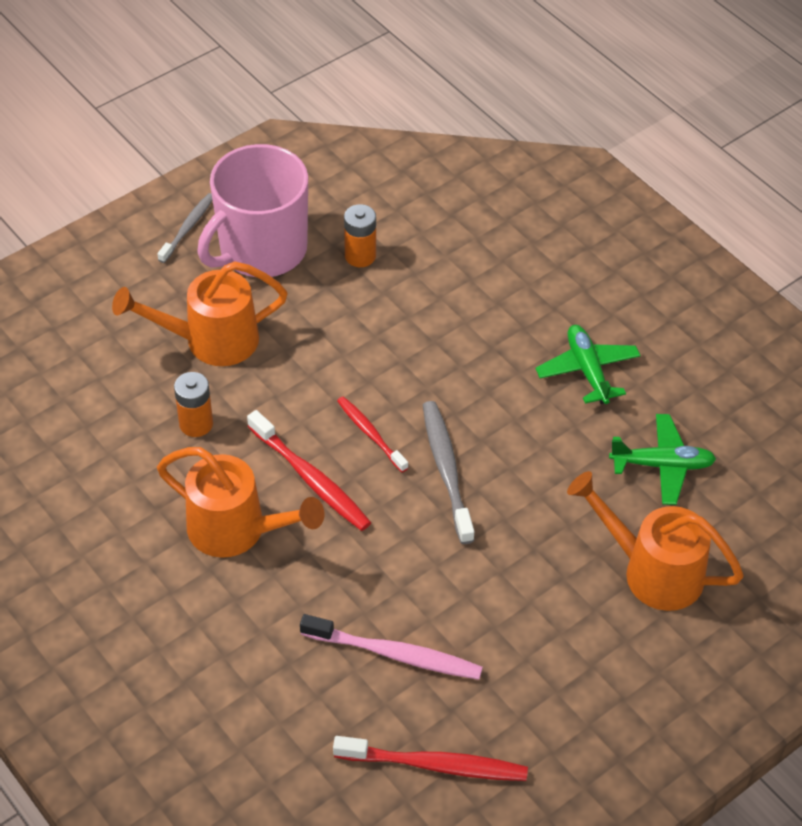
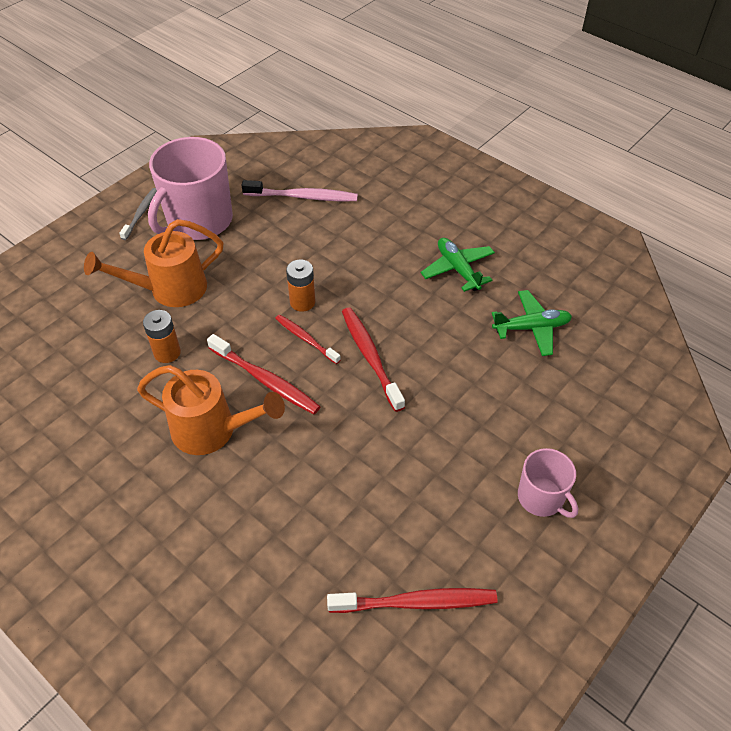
camera: 10 degrees left, 0 degrees up
(360, 256) = (273, 215): orange battery -> orange battery (302, 302)
(395, 654) = (362, 511): pink toothbrush -> pink toothbrush (303, 197)
(446, 470) = (370, 357): grey toothbrush -> red toothbrush
(612, 676) = (541, 498): none -> pink mug
(652, 571) = (547, 408): orange watering can -> none

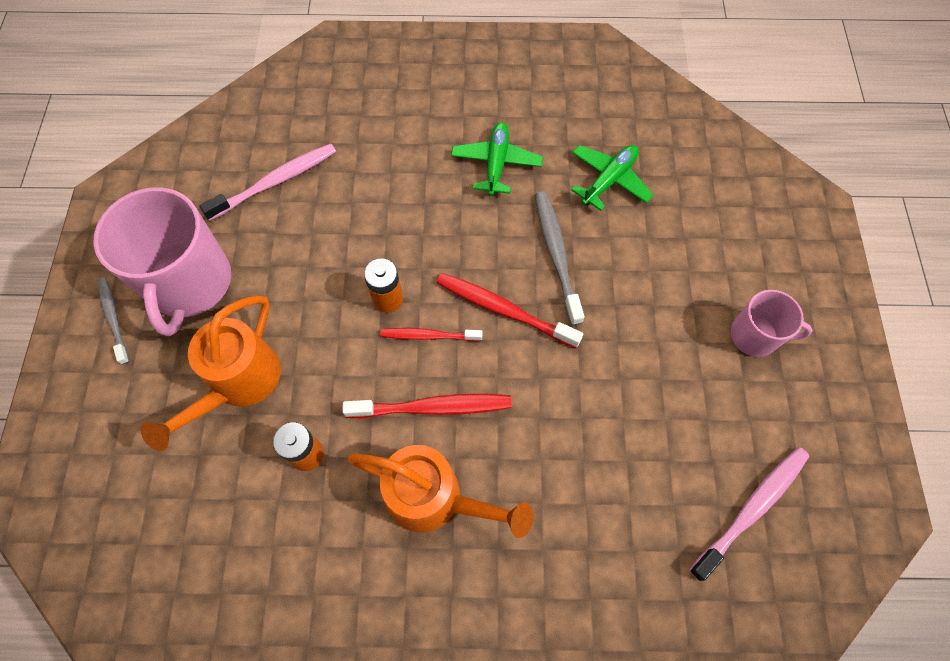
camera: 40 degrees left, 15 degrees up
(213, 431) = (435, 498): orange watering can -> orange watering can turned 45 degrees clockwise
(416, 602) = (752, 509): red toothbrush -> pink toothbrush
(442, 348) = (556, 254): none -> grey toothbrush
(458, 269) = (496, 163): green plane -> green plane turned 75 degrees clockwise

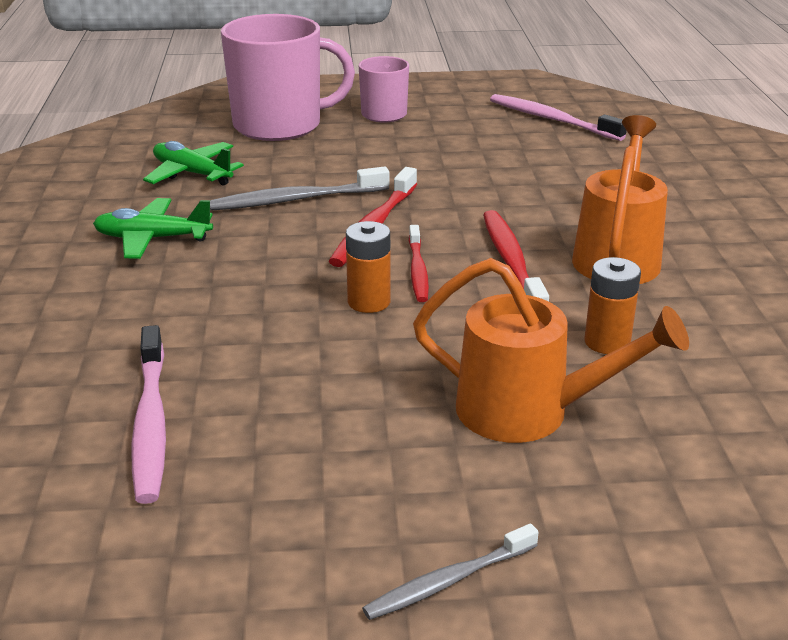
camera: 95 degrees left, 35 degrees down
(190, 283) = (361, 493): pink mug -> pink mug (280, 125)
(276, 182) = (150, 423): pink toothbrush -> pink toothbrush turned 150 degrees counterclockwise

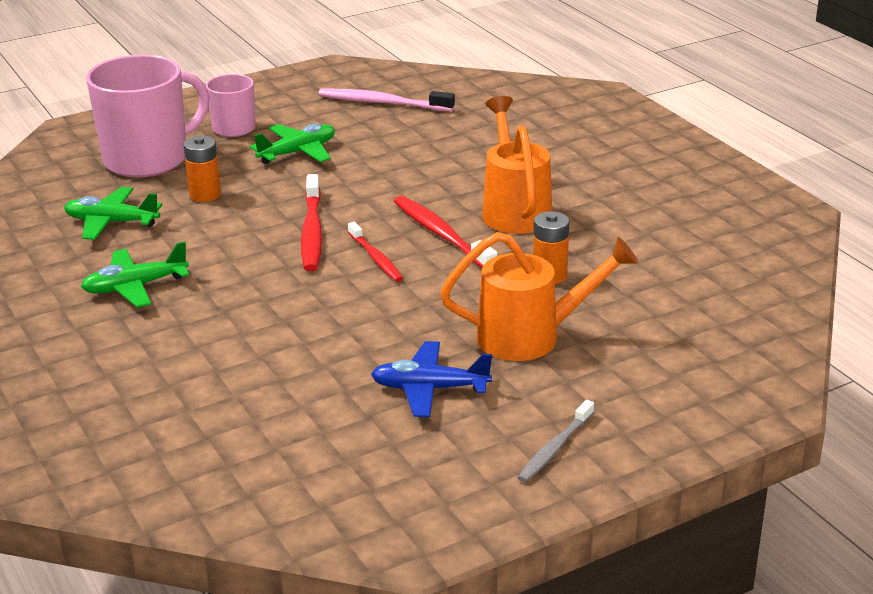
camera: 25 degrees left, 0 degrees up
(150, 423) = (275, 419): pink toothbrush -> none
(295, 200) = (226, 224): grey toothbrush -> none
(353, 442) = (429, 389): none -> blue plane
(369, 302) = (359, 291): orange battery -> orange battery (205, 195)
(426, 148) = (298, 152): none -> green plane

